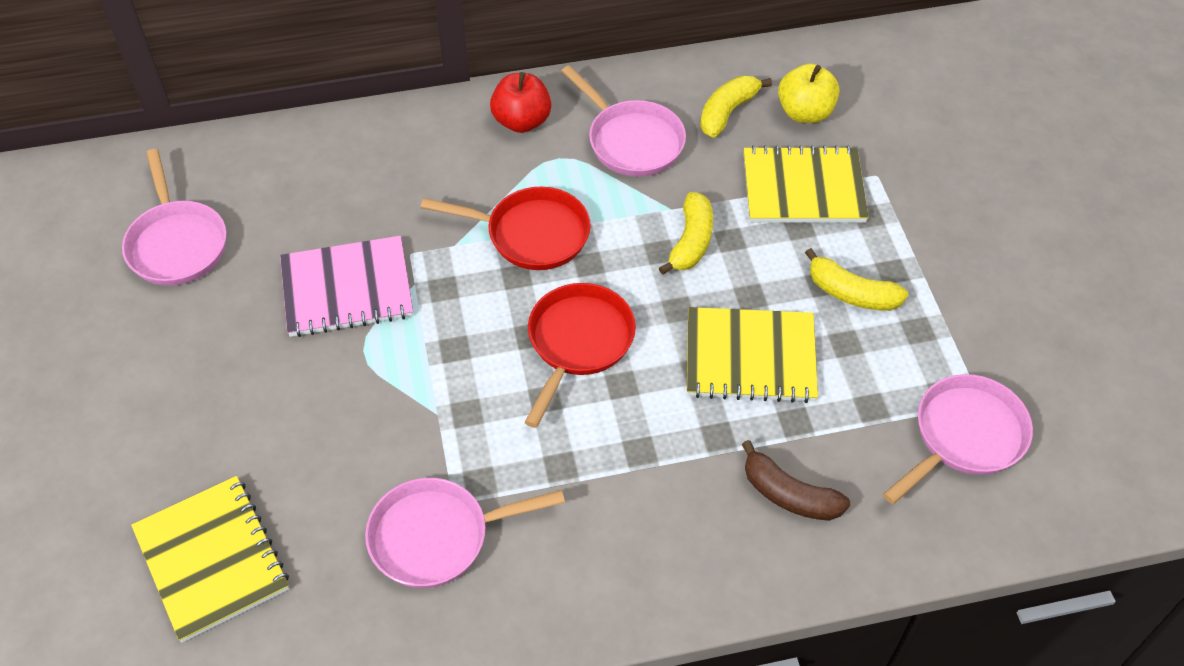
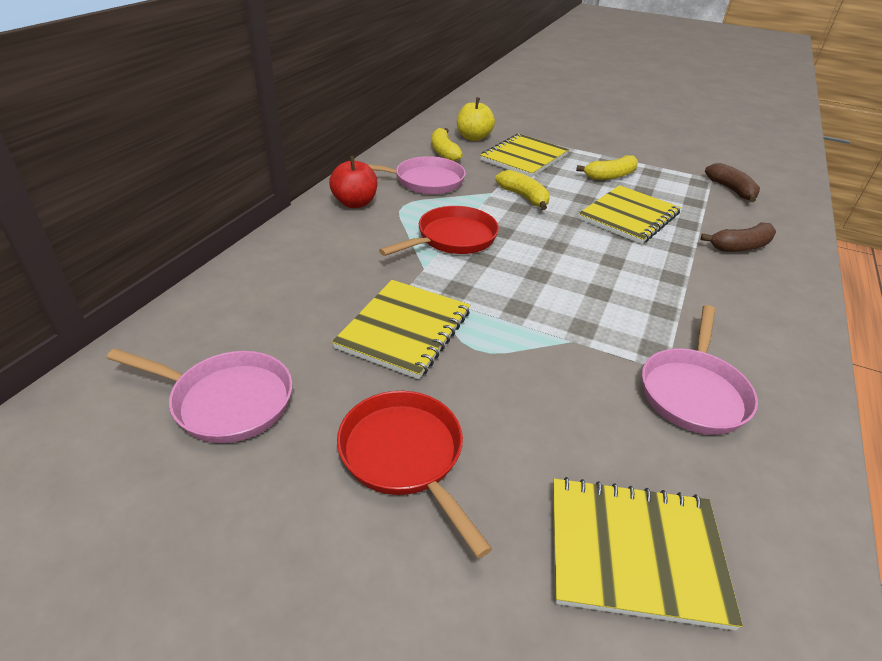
camera: 55 degrees left, 15 degrees down
(347, 289) = (404, 329): pink notebook -> yellow notebook
(578, 343) = (563, 261): red pan -> red pan (405, 456)
(964, 437) = (731, 190): pink pan -> brown banana

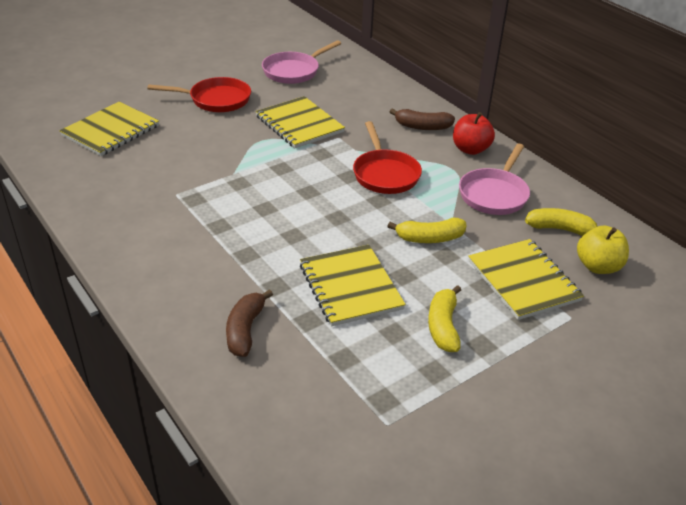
camera: 120 degrees right, 0 degrees up
(693, 392) = (151, 194): pink pan -> none
(731, 190) = (347, 420): brown banana -> brown banana (422, 127)

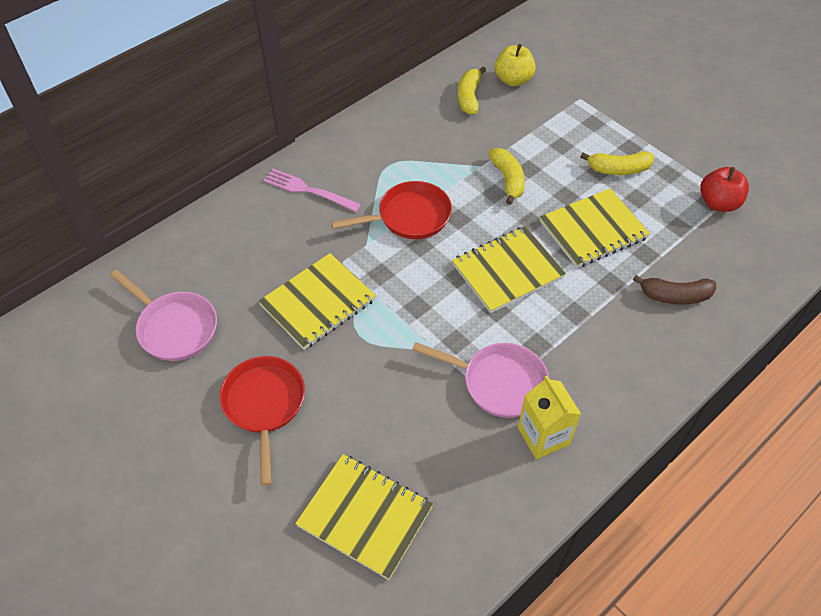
camera: 95 degrees left, 15 degrees up
(129, 215) = (543, 436): none -> yellow carton
(422, 127) = (308, 190): brown banana -> pink fork
(470, 149) = (349, 152): red apple -> red apple (718, 203)
(494, 194) = (426, 136): pink pan -> pink pan (499, 383)
(523, 281) = (546, 122): yellow notebook -> yellow notebook (507, 271)

